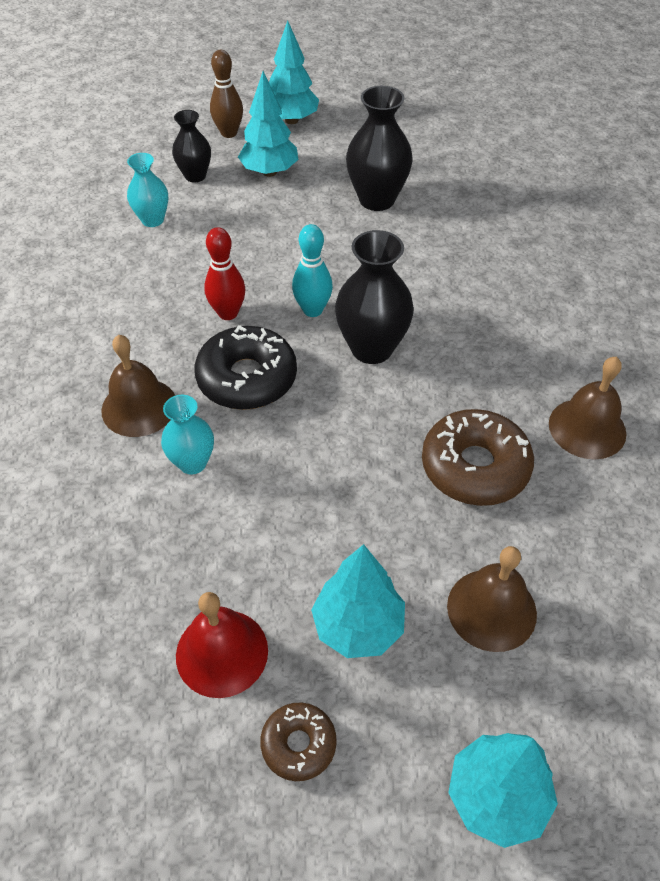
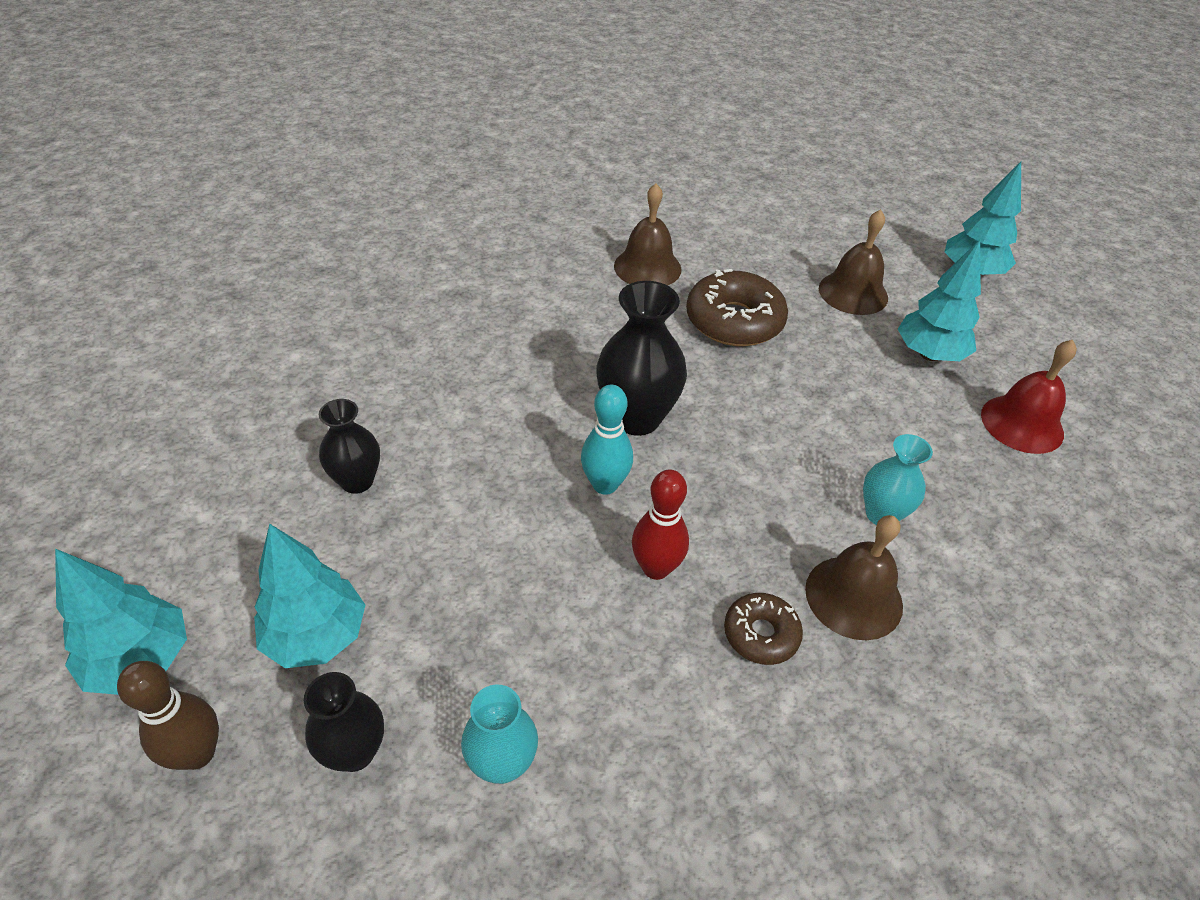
camera: 115 degrees left, 5 degrees down
(247, 378) = (744, 510): black donut -> none
(298, 744) = (1035, 362): brown donut -> brown donut (761, 634)
(377, 199) = (357, 481): black vase -> black vase, size x0.61

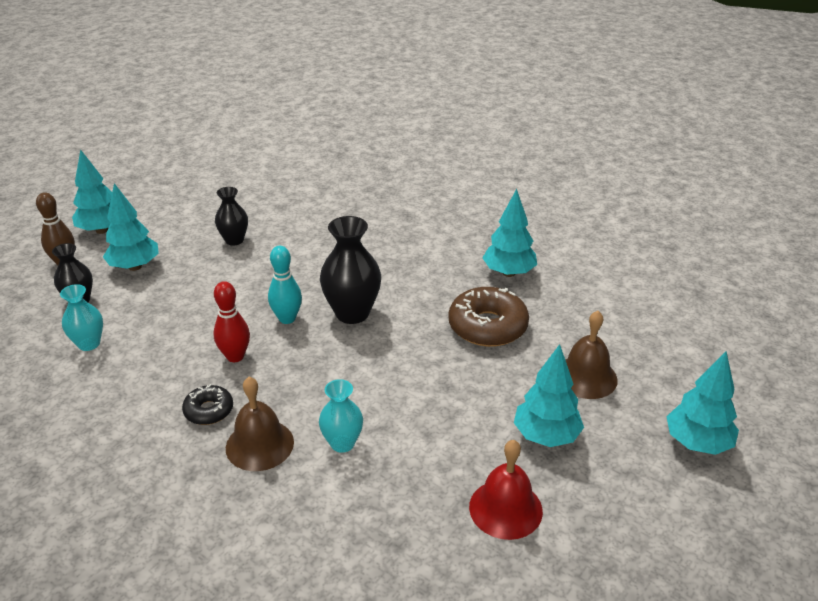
camera: 65 degrees right, 10 degrees down
(647, 267) = (508, 273): brown bell -> turquoise tree
(761, 634) = (209, 410): brown donut -> black donut

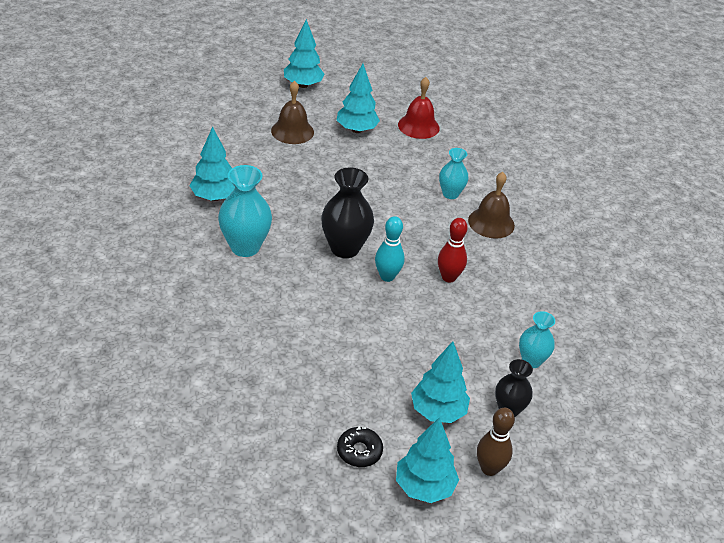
camera: 135 degrees left, 5 degrees up
(209, 410) = (498, 258): black donut -> black donut (359, 451)
(234, 240) = (334, 374): black vase -> none
(420, 260) = (245, 247): none -> turquoise vase
(487, 326) = (288, 183): brown donut -> none

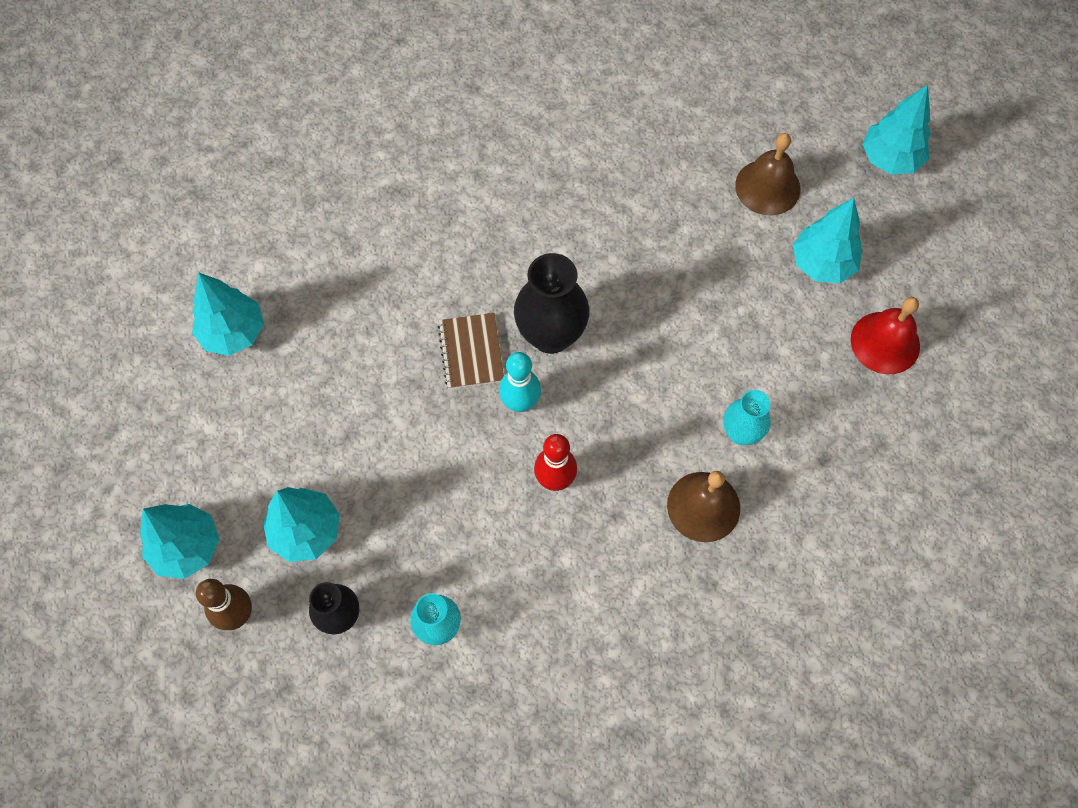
camera: 75 degrees right, 25 degrees up
(214, 197) = (575, 155): turquoise tree -> turquoise tree (233, 333)
(245, 247) = (498, 224): turquoise vase -> none
(337, 288) = (471, 352): none -> brown notebook
(359, 451) = (216, 462): black donut -> none

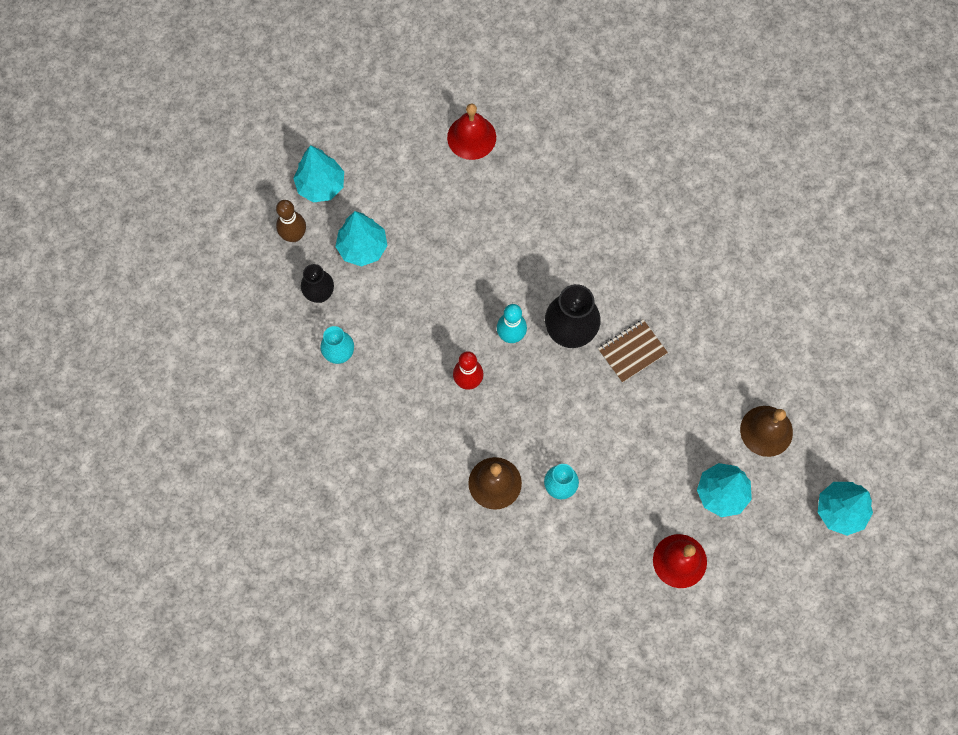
camera: 65 degrees right, 5 degrees up
(233, 333) = (471, 137): turquoise tree -> red bell
(471, 352) = (531, 288): brown notebook -> brown notebook (632, 351)

